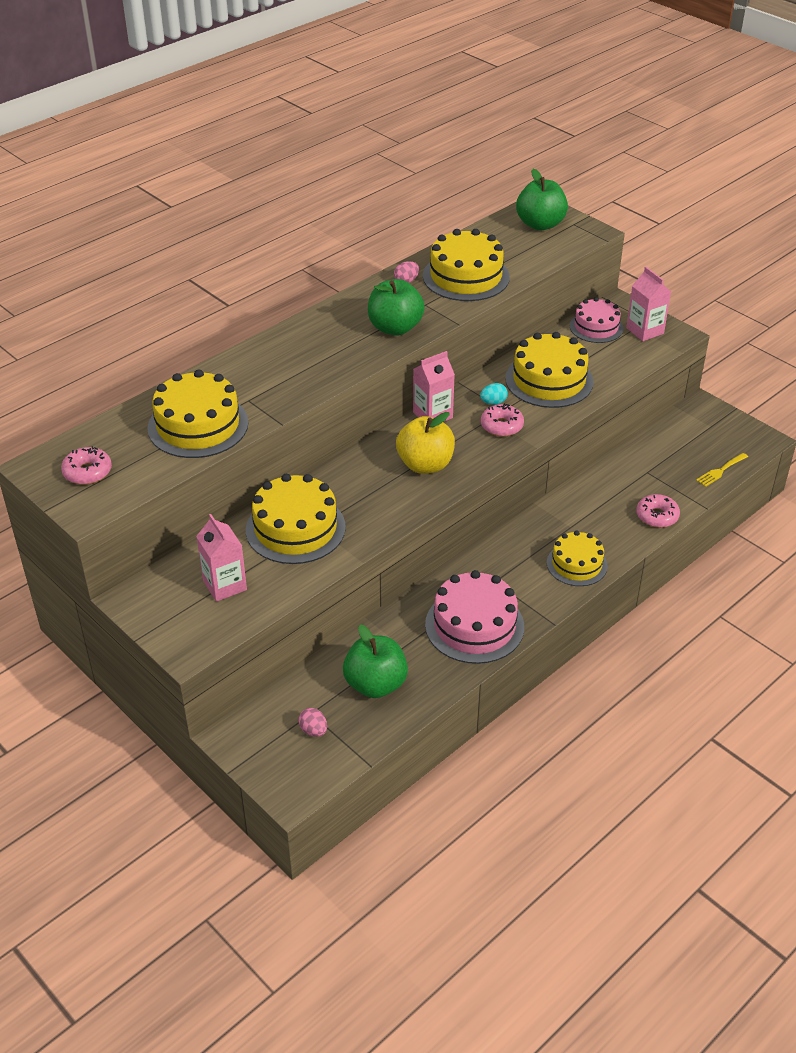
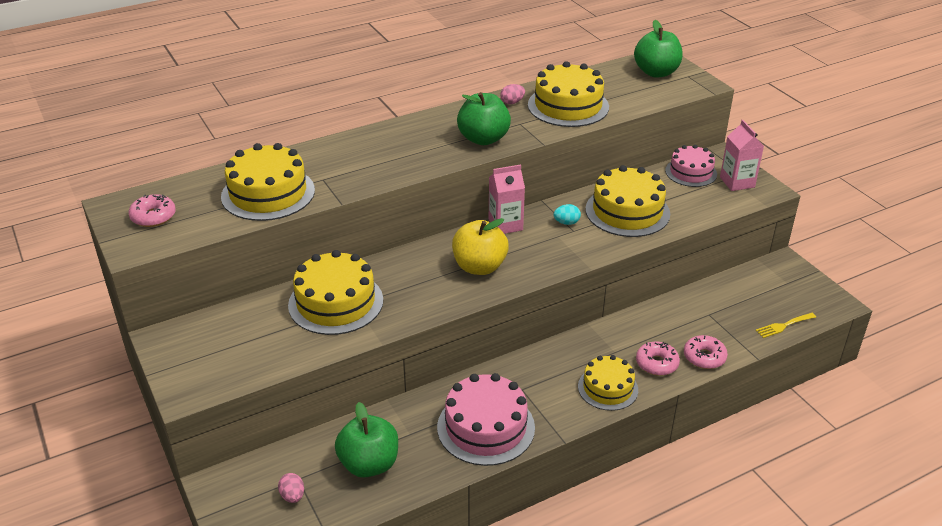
camera: 15 degrees right, 5 degrees down
(225, 585) = (248, 341): pink carton -> none
(501, 426) = (566, 244): pink donut -> pink donut (656, 363)

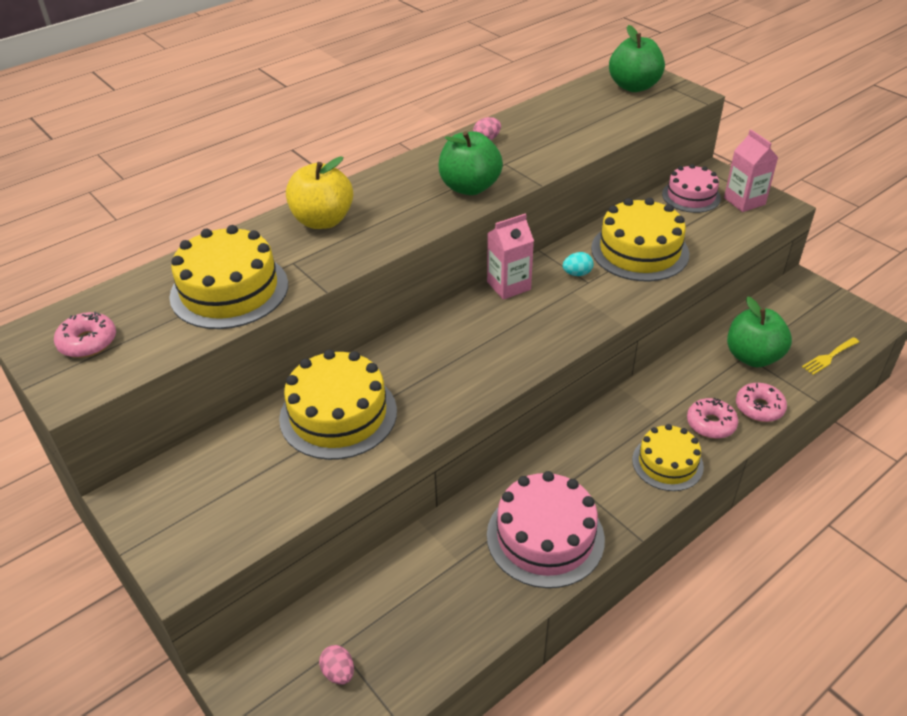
camera: 10 degrees left, 5 degrees up
(369, 464) = (421, 611): green apple -> green apple (752, 357)
(479, 267) = (496, 342): yellow apple -> yellow apple (323, 220)
(568, 106) = (552, 136): yellow cake -> none

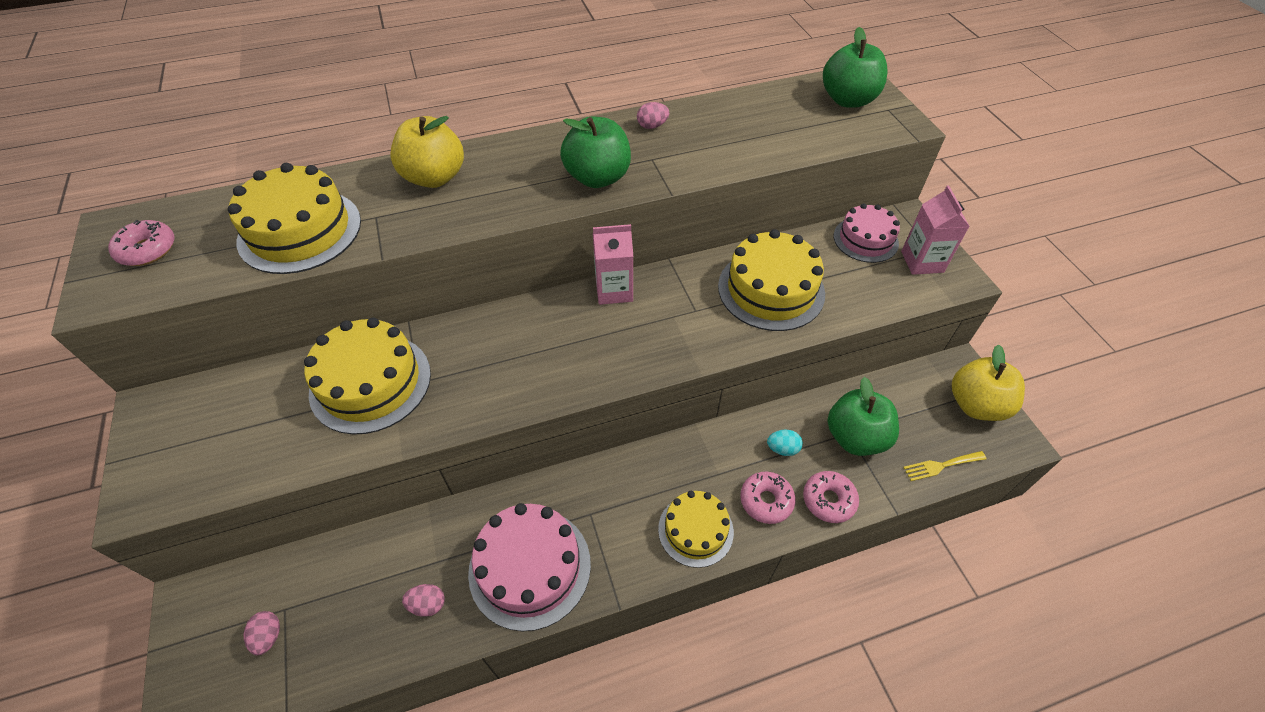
camera: 20 degrees right, 10 degrees up
(472, 595) = (427, 604): none -> pink egg
(577, 274) = (690, 297): turquoise egg -> turquoise egg (782, 449)
(829, 307) = (976, 405): none -> yellow apple

